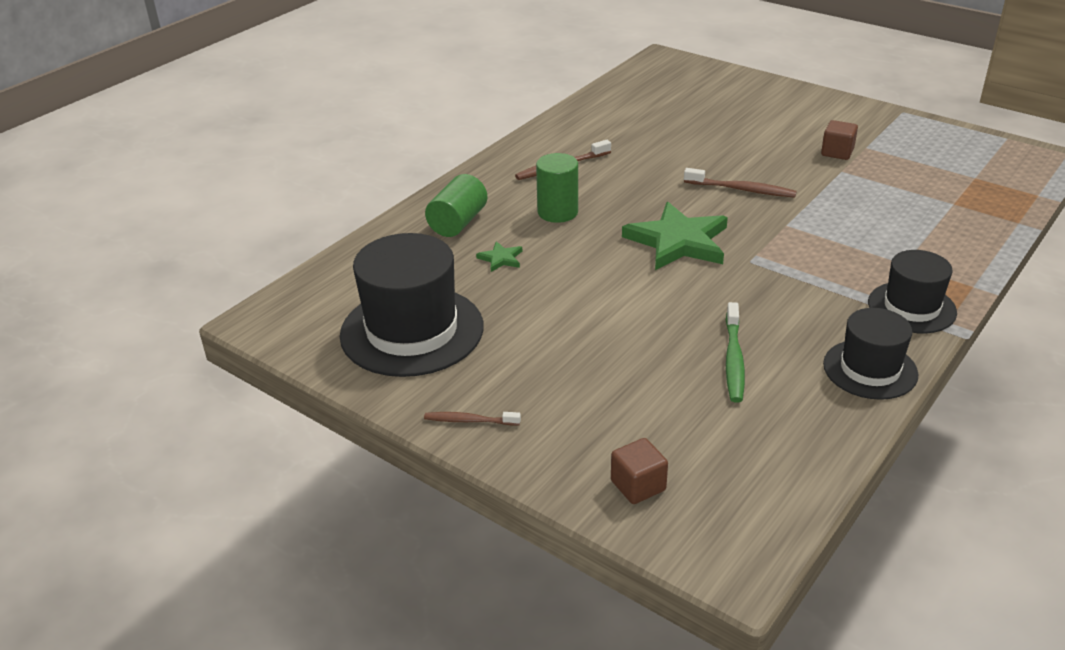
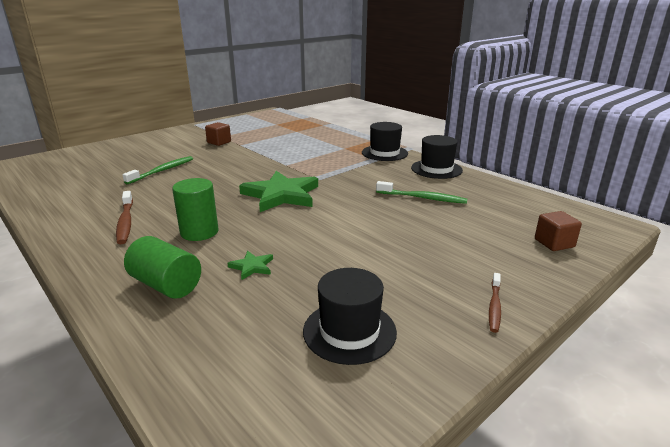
camera: 80 degrees left, 10 degrees down
(412, 331) = (349, 331): black hat -> black hat, size x0.60
(703, 144) = (162, 171): none -> green toothbrush
(742, 189) = (234, 169): brown toothbrush -> none

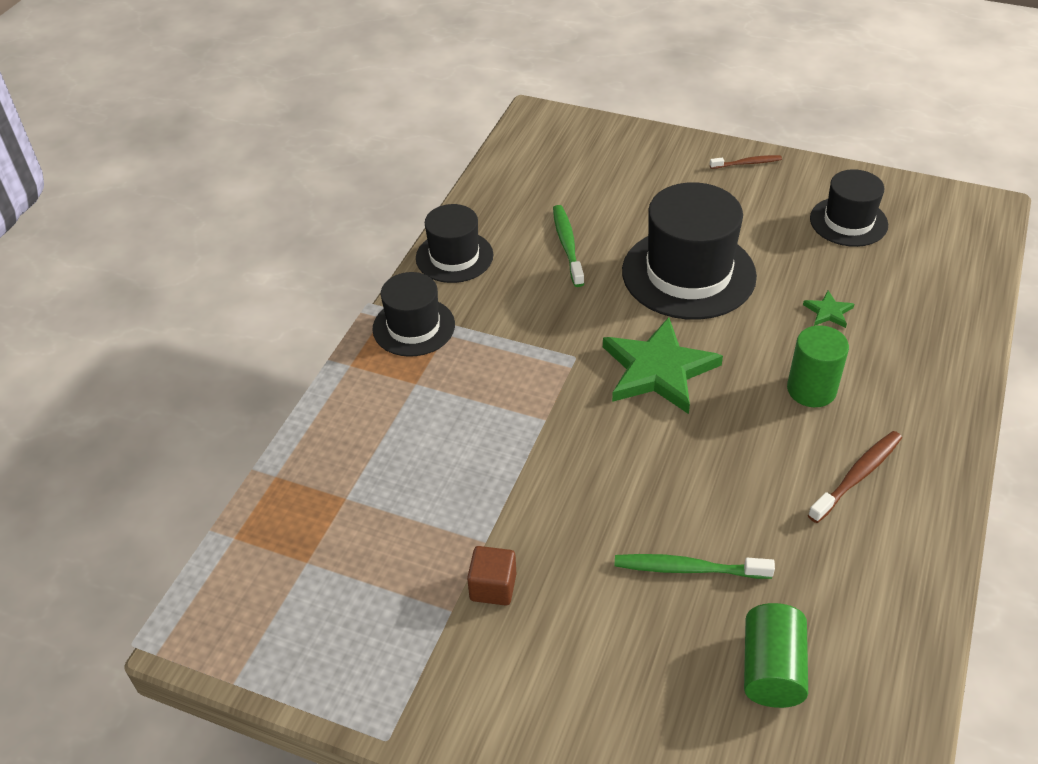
camera: 115 degrees left, 20 degrees up
(166, 285) = (910, 352): green cylinder -> green cylinder (771, 669)
(355, 227) = (688, 273): none -> black hat
(554, 243) = (609, 145): brown cube -> none

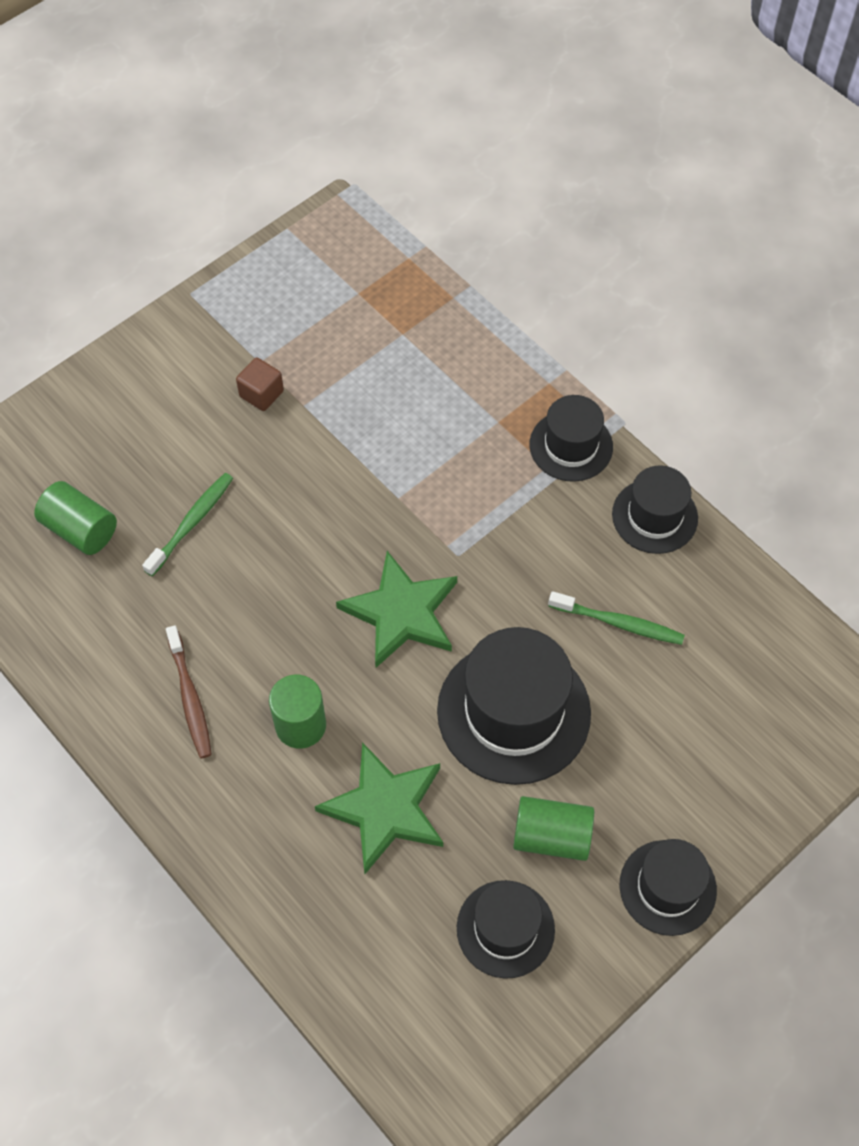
camera: 115 degrees right, 15 degrees up
(747, 163) = (667, 887): brown toothbrush -> black hat
(764, 223) = (551, 836): none -> green cylinder
(828, 312) = (385, 809): green star -> green star, size x2.32

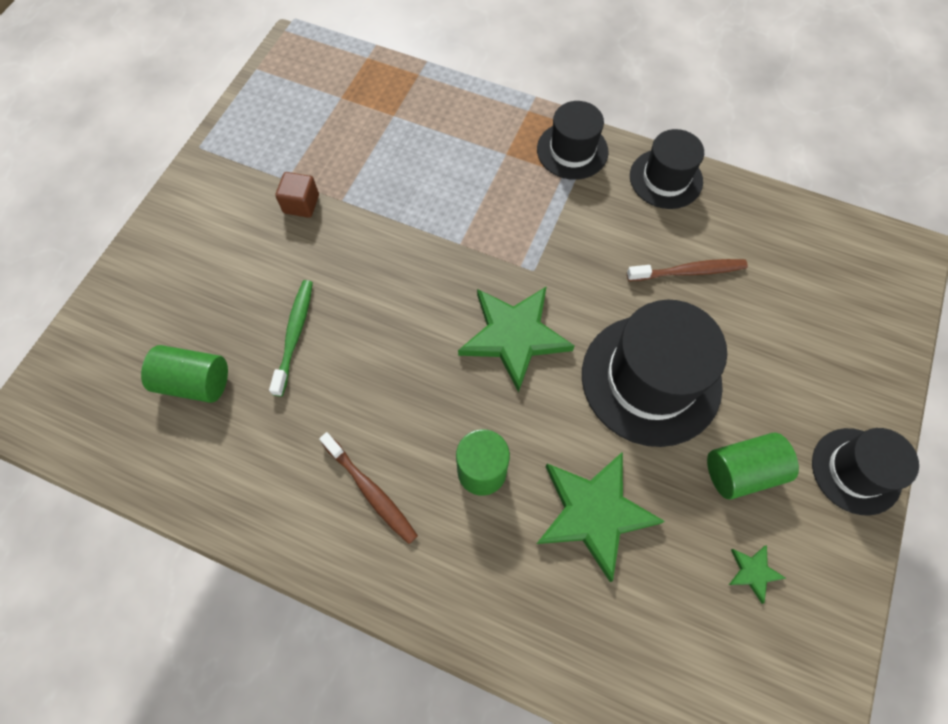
camera: 25 degrees left, 5 degrees up
(505, 929) = (753, 572): black hat -> green star
(619, 623) = (689, 271): green toothbrush -> brown toothbrush

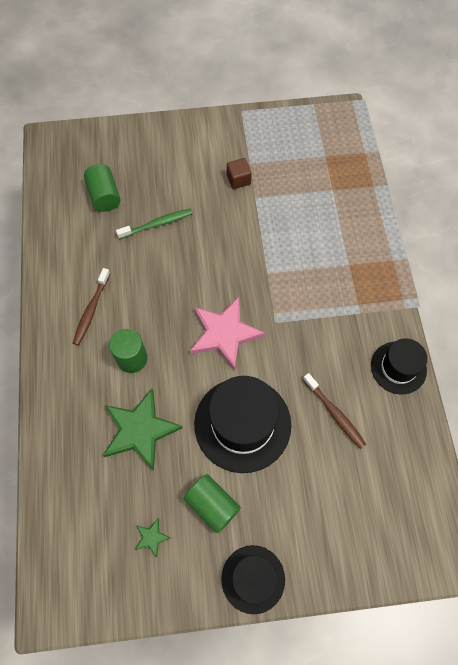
camera: 60 degrees right, 0 degrees up
(514, 336) = (224, 333): green star -> pink star
(572, 150) = (379, 301): black hat -> none

